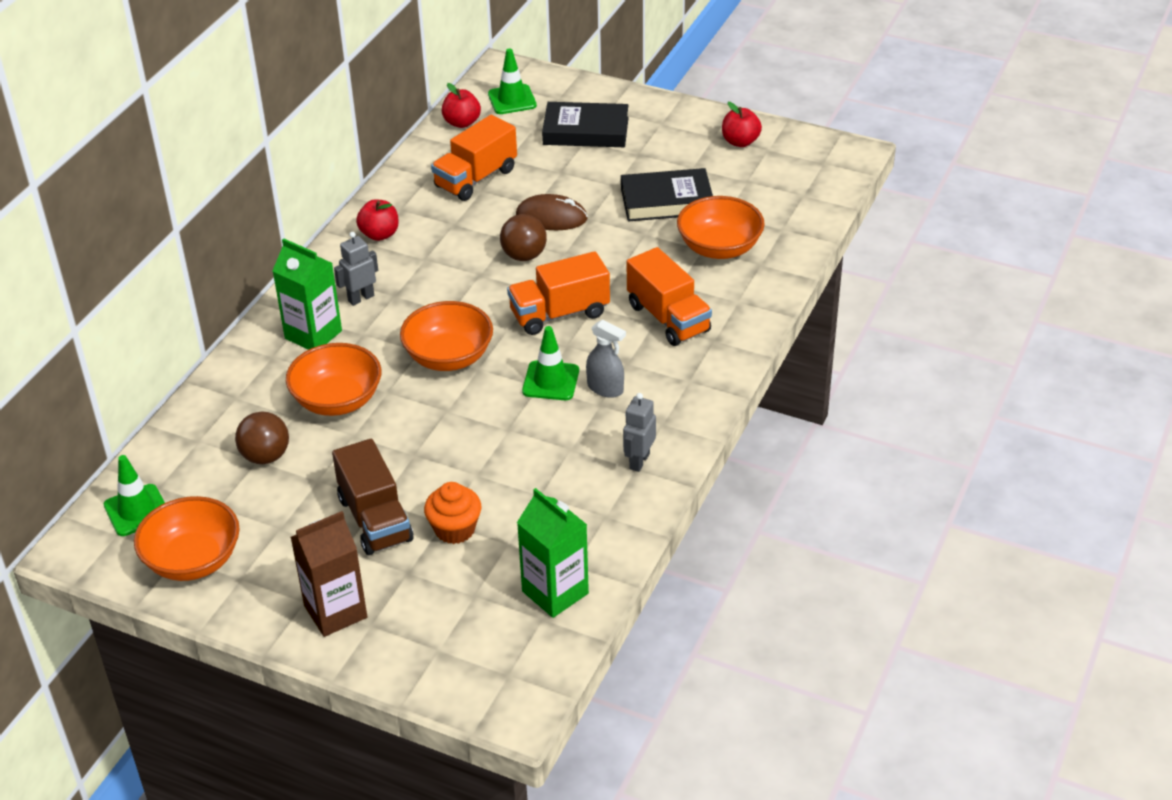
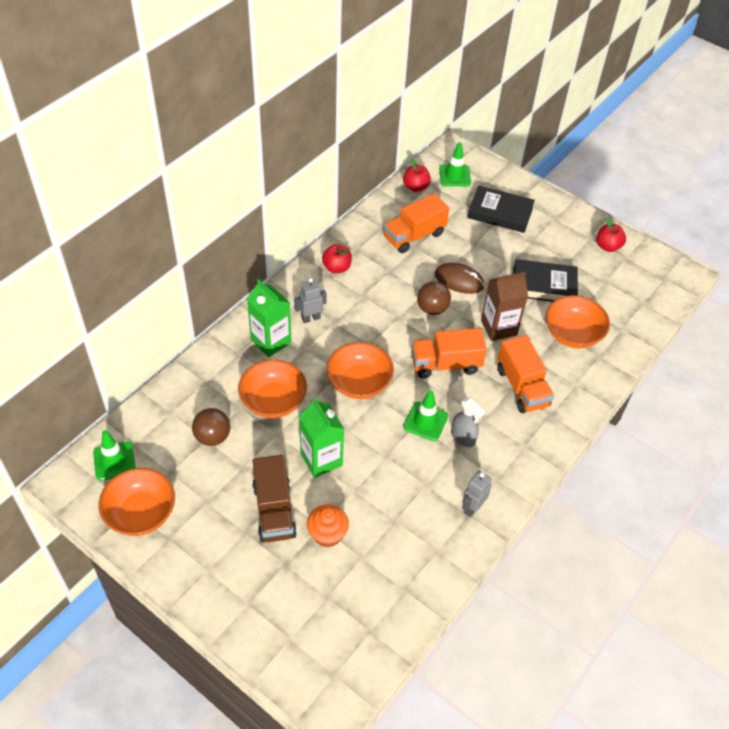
camera: 10 degrees right, 10 degrees up
(335, 611) = (226, 585): brown carton -> brown carton (498, 327)
(555, 592) = (385, 609): green carton -> green carton (321, 459)

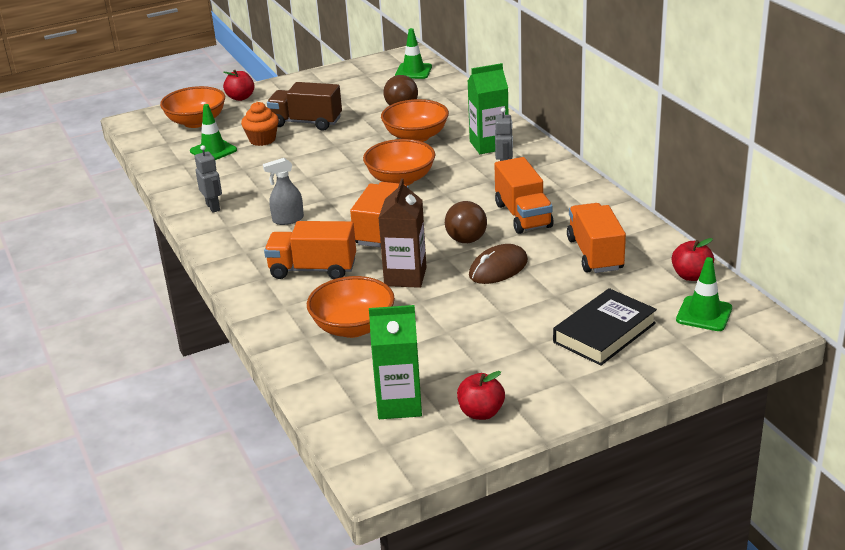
camera: 120 degrees right, 20 degrees down
(141, 513) = (356, 76): orange bowl -> orange bowl (196, 122)
(321, 459) = (334, 148): green carton -> green carton (399, 404)
(337, 267) = (570, 195): red apple -> red apple (240, 98)
(381, 286) = (523, 215): none -> orange truck
(425, 421) = (325, 204): green traffic cone -> green traffic cone (213, 151)
(543, 285) = (447, 329): black book -> none

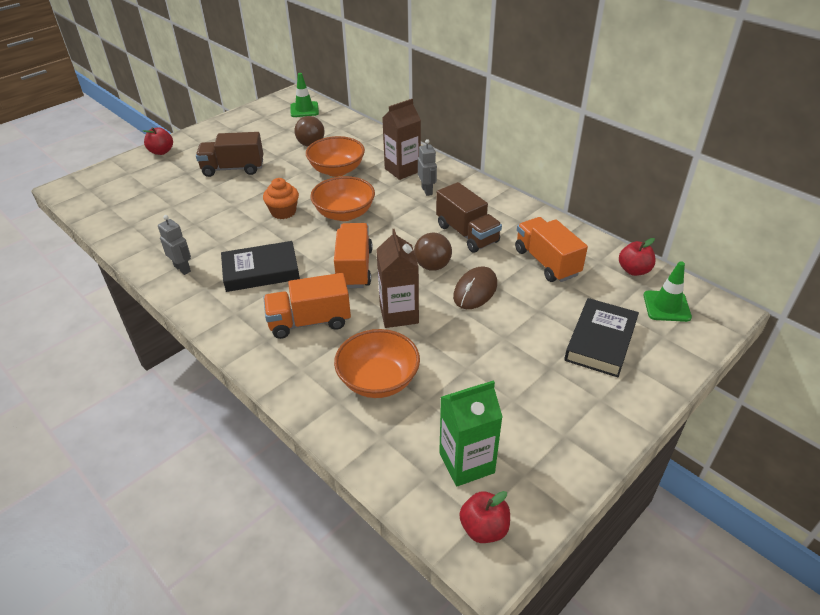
camera: 20 degrees left, 10 degrees up
(196, 122) = (129, 181): orange bowl -> none
(213, 151) = (158, 208): green traffic cone -> none
(262, 140) = (200, 191): orange cupcake -> orange cupcake (283, 212)
(288, 220) = (261, 271): grey spray bottle -> black book
(481, 412) = (546, 455): red apple -> red apple (484, 528)
(489, 145) = (402, 170): green carton -> brown carton
(523, 215) = (467, 234): orange truck -> brown truck

